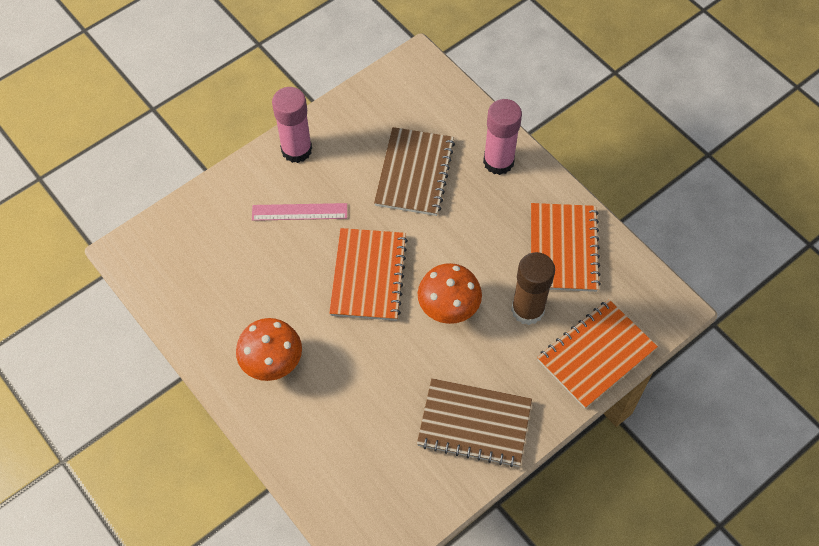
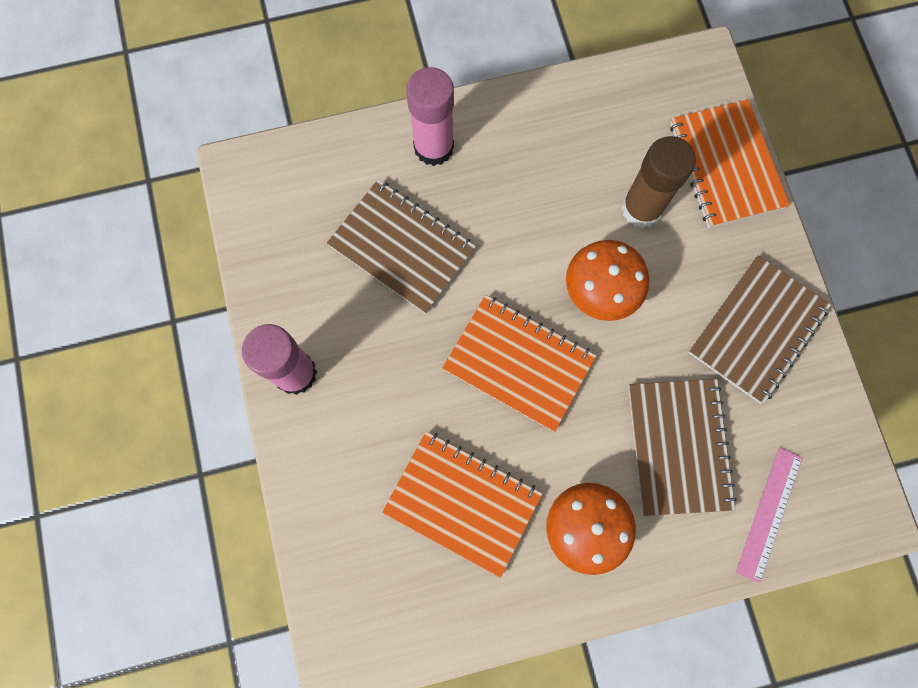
camera: 65 degrees left, 15 degrees up
(299, 212) = (390, 408): pink ruler -> pink ruler (769, 514)
(358, 401) = (678, 447): none -> brown notebook
(563, 249) = (582, 134): orange notebook -> orange notebook (462, 502)

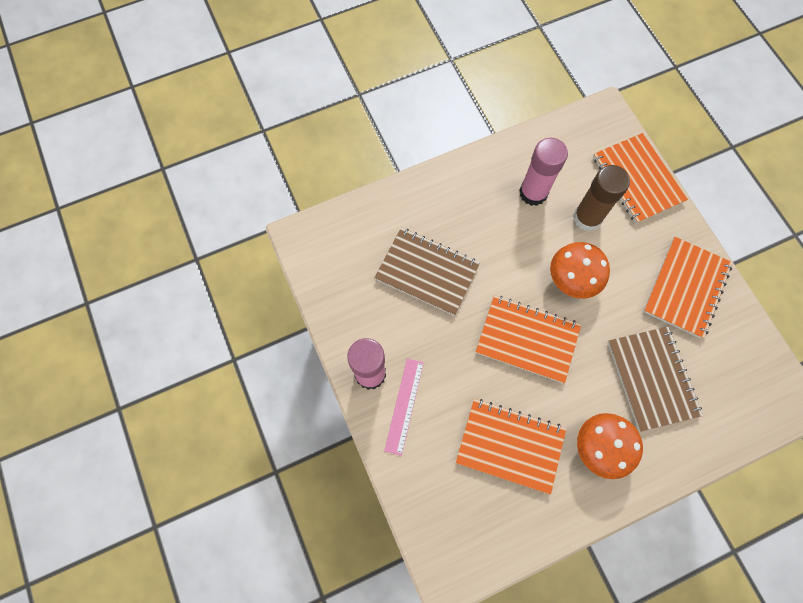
camera: 10 degrees left, 5 degrees down
(433, 147) = (434, 199): pink glue stick -> pink glue stick (533, 193)
(757, 330) = (686, 288): brown notebook -> orange notebook
(769, 514) = (725, 414): pink ruler -> pink ruler (404, 406)

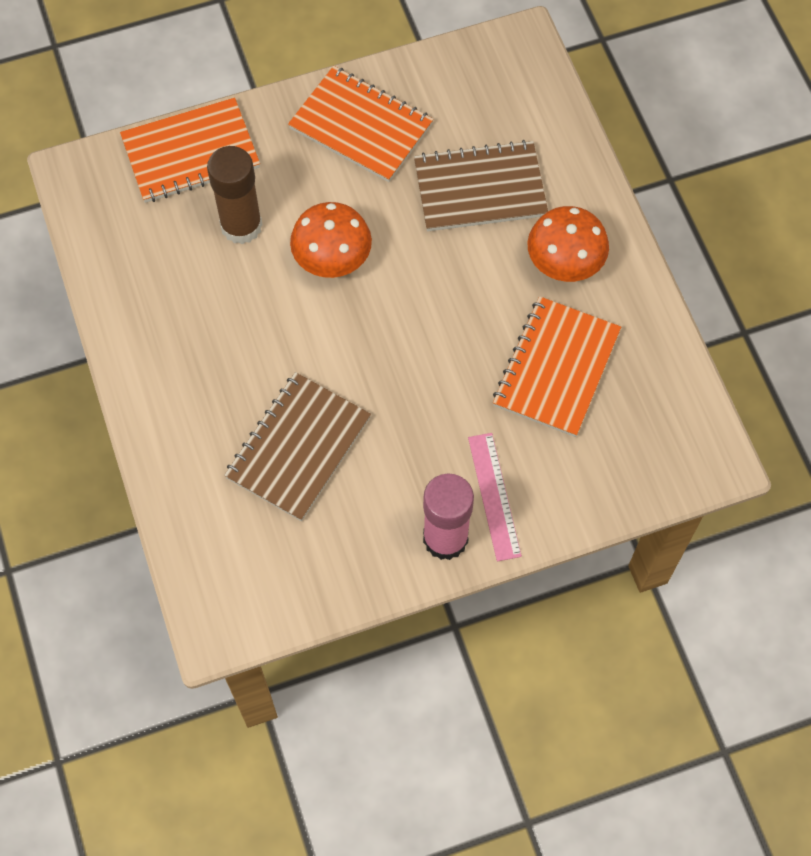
camera: 85 degrees left, 5 degrees down
(404, 406) = (494, 496): pink ruler -> pink ruler turned 60 degrees clockwise
(527, 339) = (413, 328): orange notebook -> none
(533, 193) = (191, 289): pink glue stick -> none

